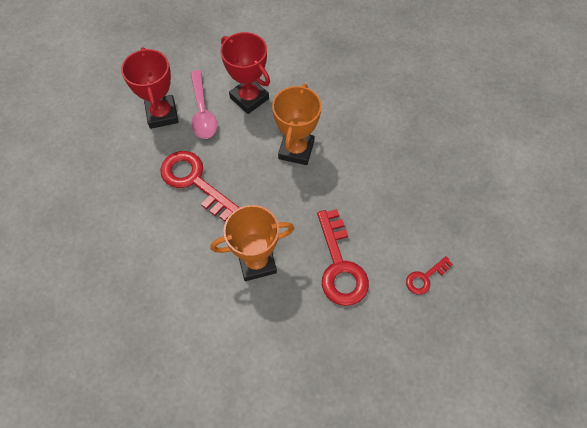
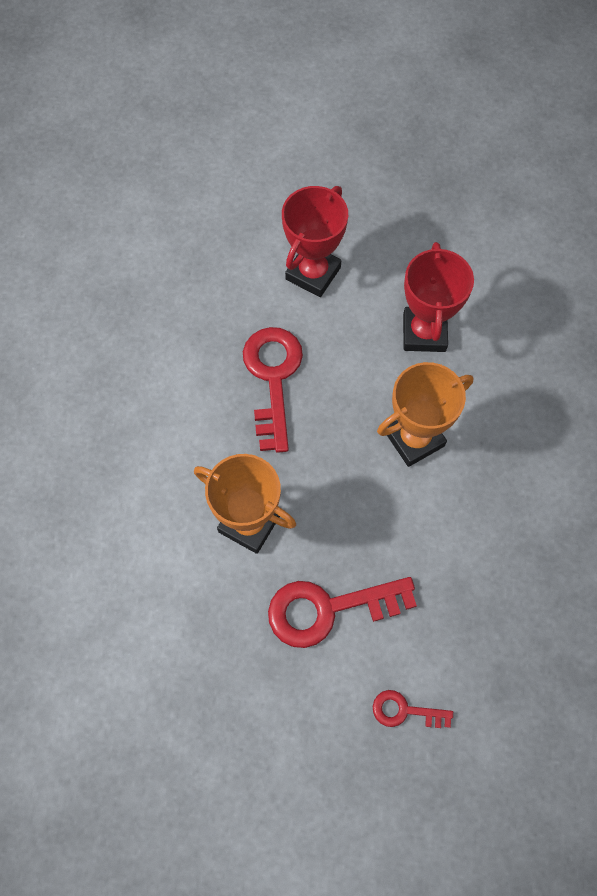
camera: 45 degrees right, 5 degrees up
(202, 111) = (358, 305): pink spoon -> none
(340, 266) = (328, 609): red key -> red key turned 45 degrees clockwise

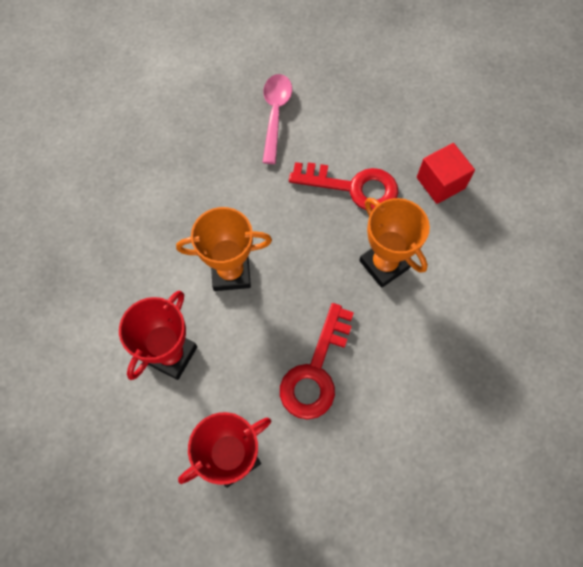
camera: 155 degrees left, 0 degrees up
(220, 667) = (440, 183): none -> red cube
(404, 711) = (333, 114): red key -> none
(481, 672) = (275, 115): none -> pink spoon

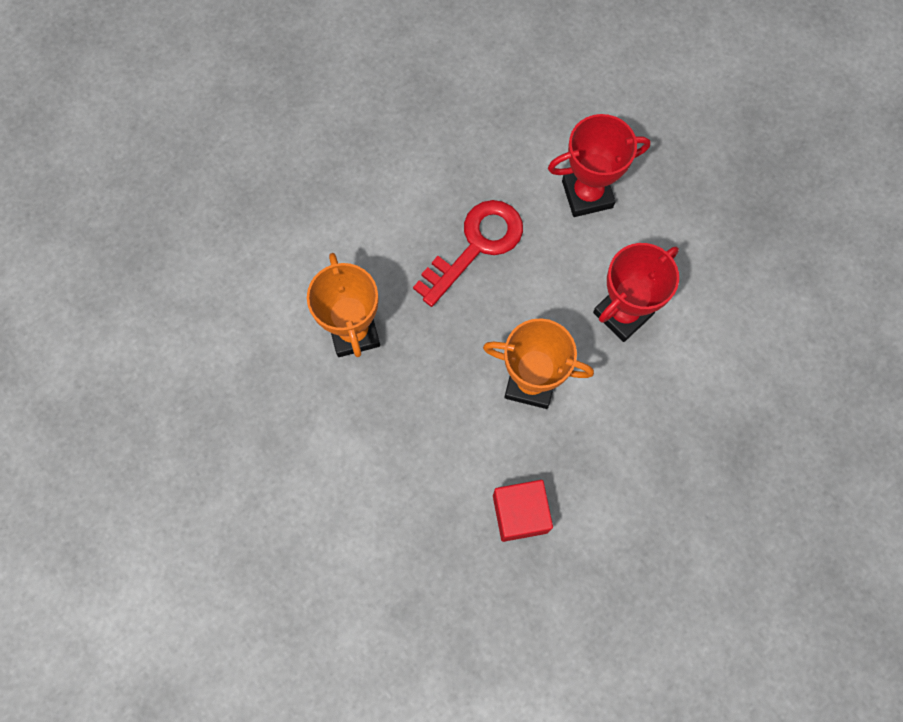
camera: 160 degrees left, 5 degrees up
(275, 115) = (401, 585): pink spoon -> none
(353, 187) = (345, 440): red key -> none
(440, 183) = (238, 408): red cube -> red cube (520, 514)

